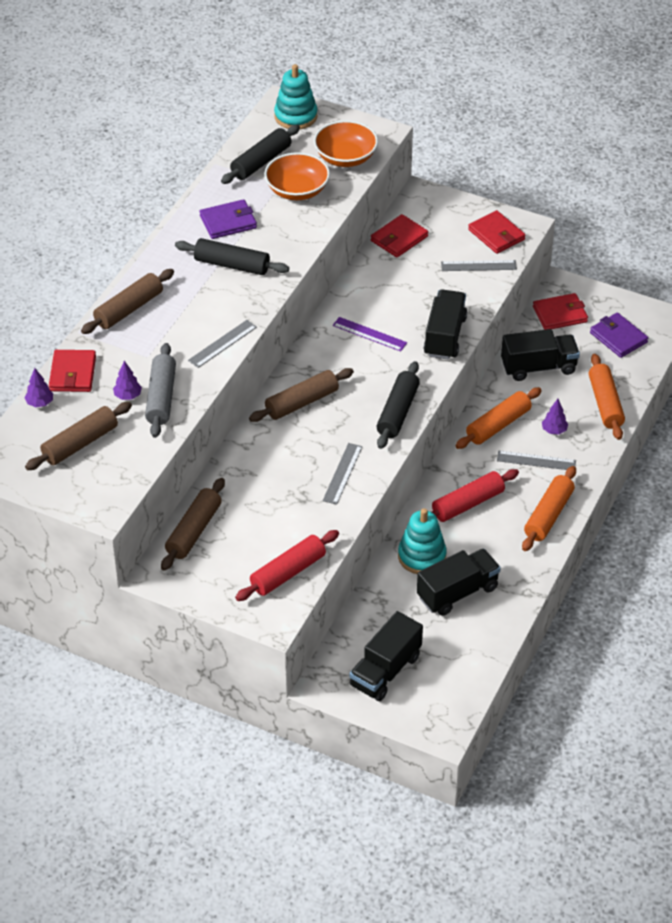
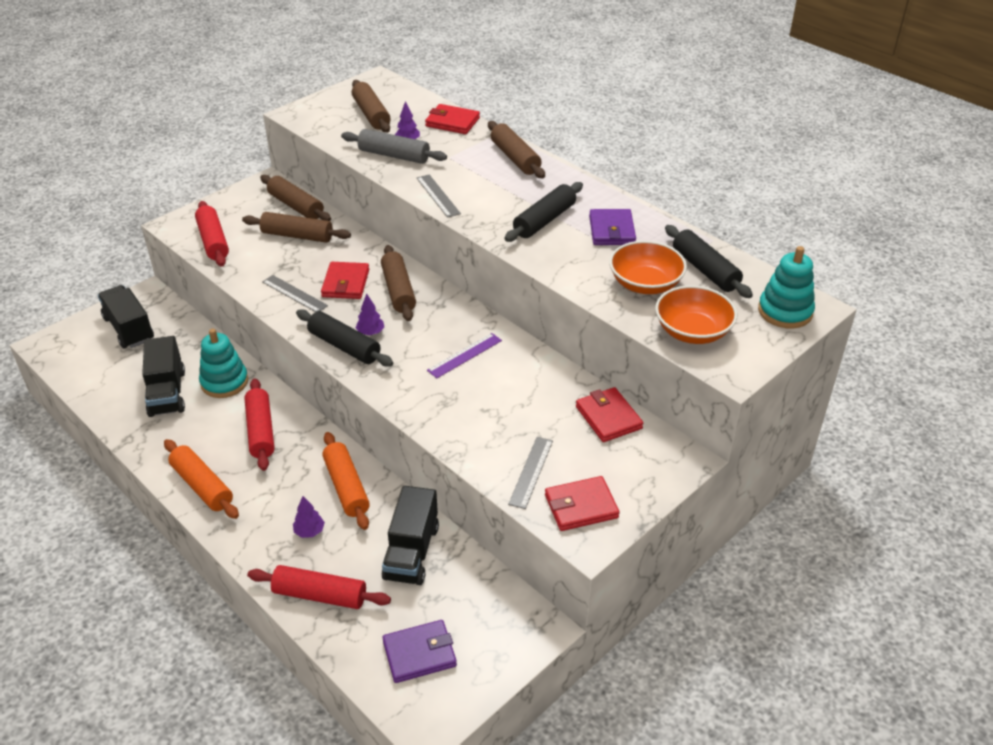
camera: 110 degrees right, 5 degrees down
(40, 403) = (429, 105): purple tree -> purple tree (370, 332)
(248, 508) = (297, 236): none -> brown rolling pin
(445, 336) = (429, 409): black truck -> none
(536, 461) = (278, 501): grey ruler -> none
(560, 314) = (489, 606): red wallet -> red wallet (346, 283)
(605, 403) = (320, 595): orange rolling pin -> red rolling pin

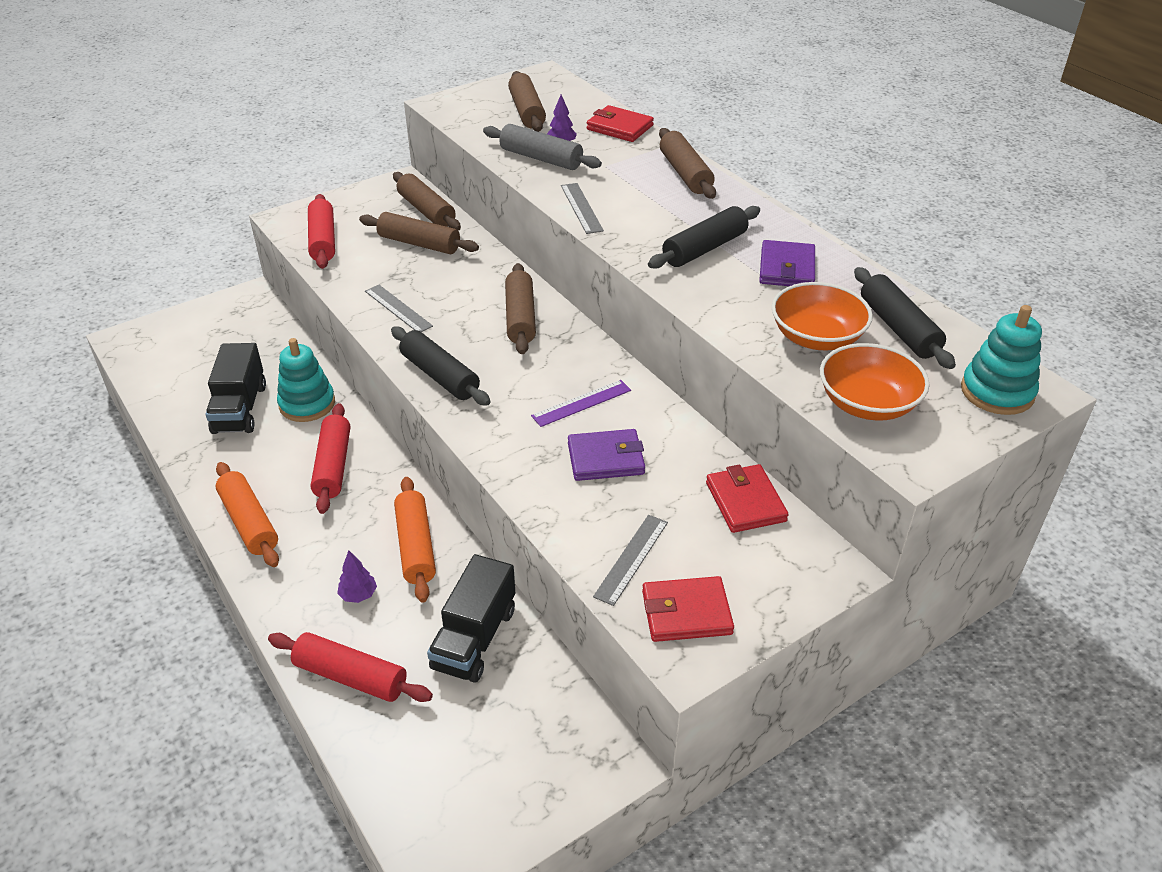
camera: 10 degrees right, 0 degrees up
(129, 329) = (218, 332): black truck -> none
(346, 283) = (460, 303): red wallet -> none
(370, 332) = (475, 363): purple tree -> none
(419, 653) = (454, 772): purple wallet -> purple wallet (605, 458)

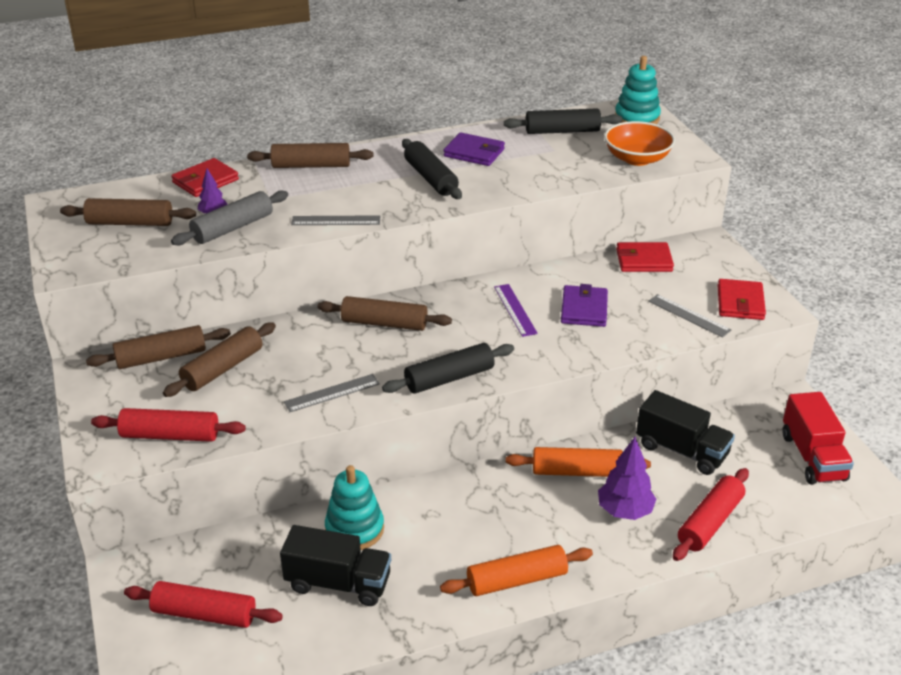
camera: 75 degrees left, 5 degrees down
(333, 466) = (457, 516): red rolling pin -> red rolling pin (204, 614)
(358, 595) = (625, 511): purple tree -> purple tree, size x1.72
(495, 787) = (812, 457): none -> red truck
(816, 337) = (561, 160): orange bowl -> none

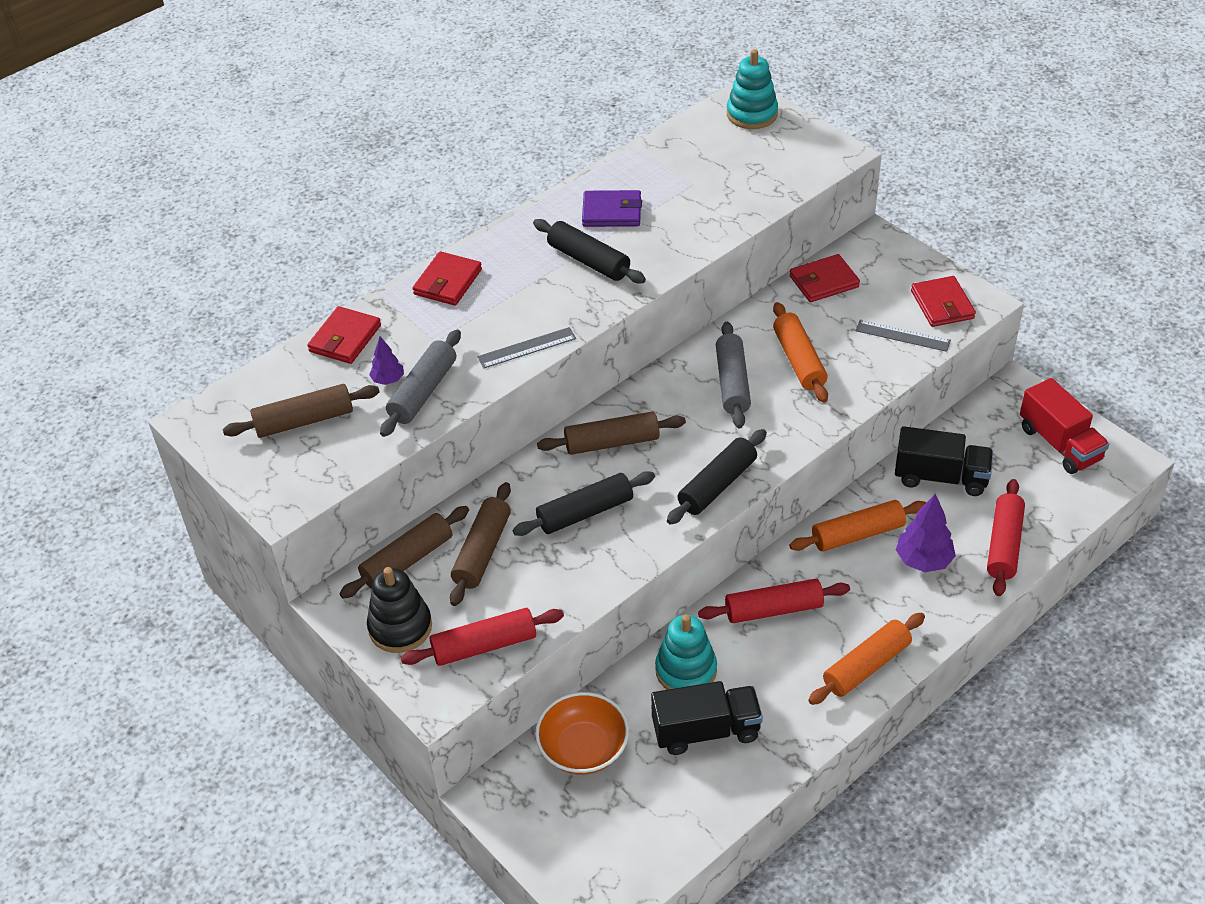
camera: 20 degrees left, 10 degrees up
(117, 401) = (400, 627): none -> black stacking toy
(204, 614) = (600, 809): red rolling pin -> red rolling pin (773, 609)
(311, 166) = (448, 282): brown rolling pin -> red wallet
(332, 393) = (613, 541): grey ruler -> none
(515, 310) = (732, 383): purple ruler -> grey rolling pin
(562, 131) = (685, 155): black rolling pin -> black rolling pin (585, 512)
(584, 309) = (799, 360): purple wallet -> orange rolling pin
(637, 158) = (784, 171): orange bowl -> orange bowl (583, 748)

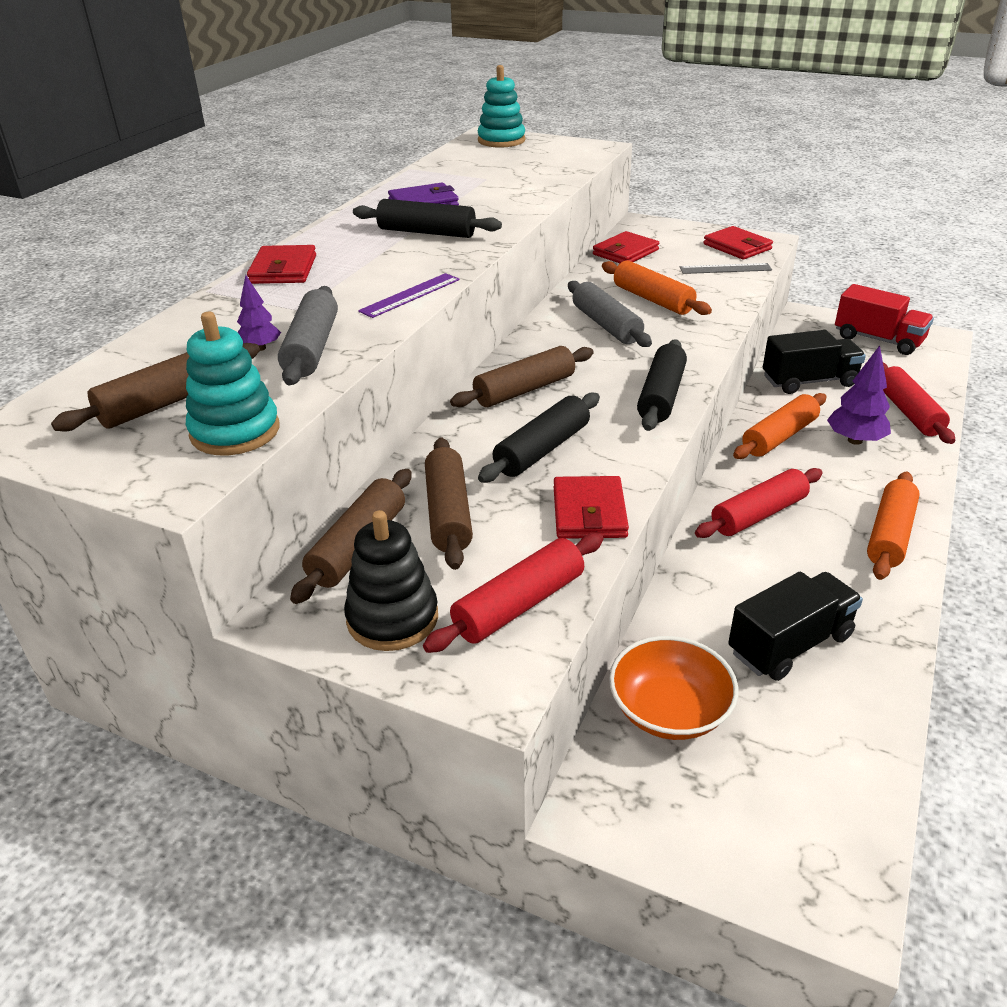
camera: 25 degrees left, 10 degrees down
(345, 338) = (184, 328): red wallet -> red wallet (589, 512)
(526, 347) = (410, 295): grey ruler -> purple ruler
(686, 670) = (718, 593): turquoise stacking toy -> turquoise stacking toy (235, 431)

